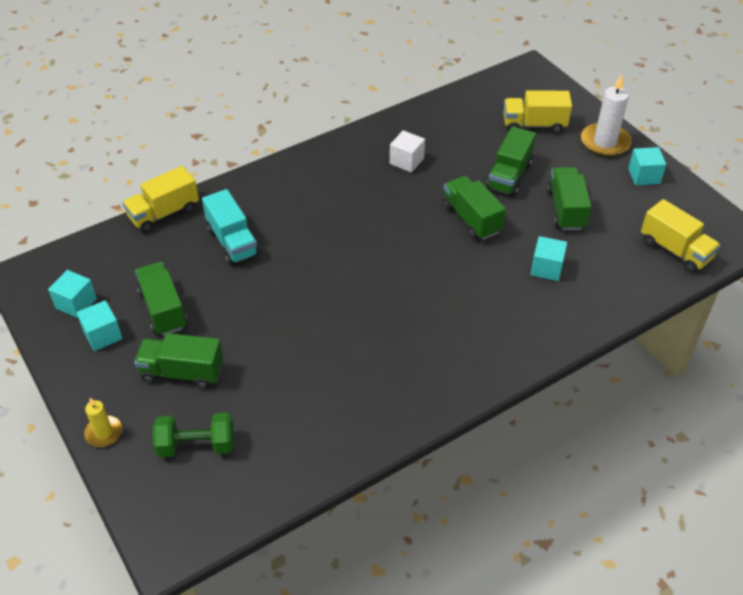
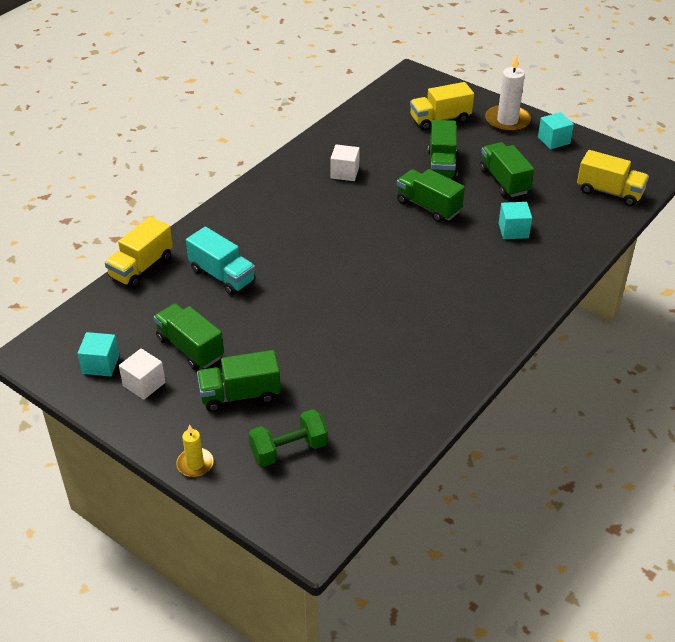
camera: 20 degrees left, 5 degrees down
(103, 335) = (144, 384): turquoise cube -> white cube

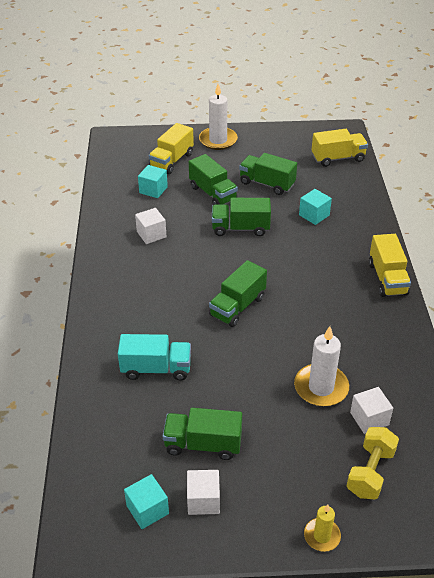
camera: 40 degrees left, 0 degrees up
(141, 267) = (81, 403): yellow truck -> yellow truck (387, 278)
(240, 395) = (285, 455): green truck -> green truck (237, 306)
(289, 450) = (370, 472): green dumbbell -> yellow dumbbell
(332, 367) = (321, 387): none -> white candle
(340, 413) = (369, 418): none -> white cube
(553, 140) = (263, 140): turquoise cube -> turquoise cube (153, 190)

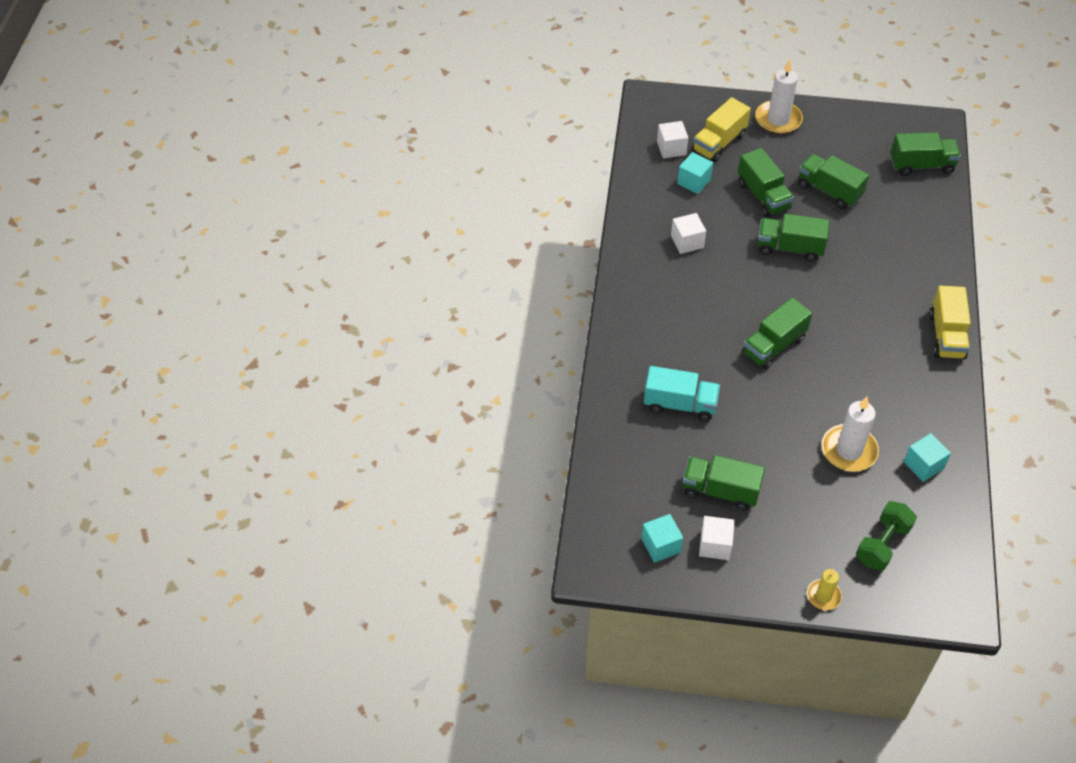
camera: 10 degrees right, 10 degrees up
(314, 215) = (878, 242): turquoise cube -> turquoise cube (923, 465)
(338, 158) = (921, 165): yellow truck -> green truck
(369, 418) = (892, 491): white cube -> white cube (671, 148)
(370, 472) = (882, 544): yellow dumbbell -> green dumbbell

